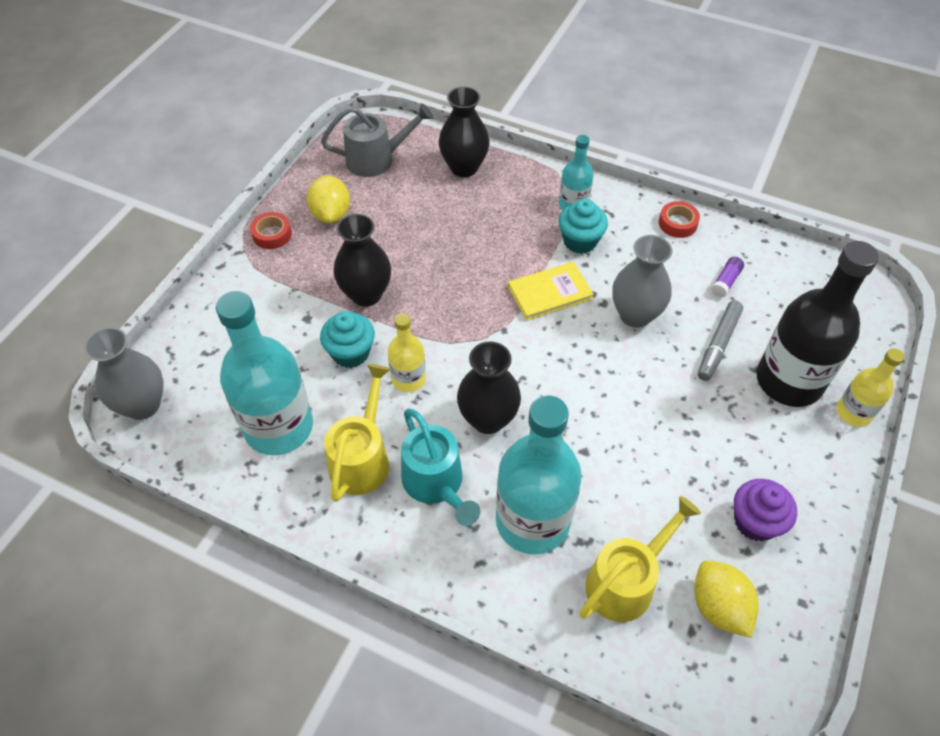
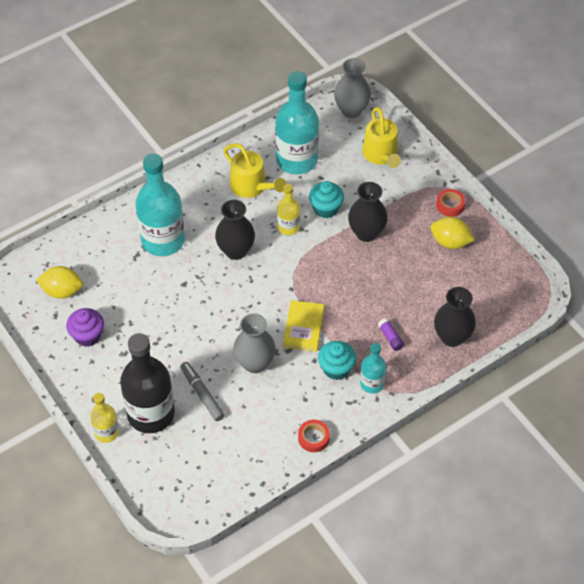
camera: 120 degrees right, 0 degrees up
(377, 159) = (492, 289): grey watering can -> none
(436, 484) = (213, 211): turquoise watering can -> none
(626, 581) = (103, 262): yellow watering can -> yellow watering can (381, 155)
(725, 282) = (245, 432): purple glue stick -> purple glue stick (390, 338)

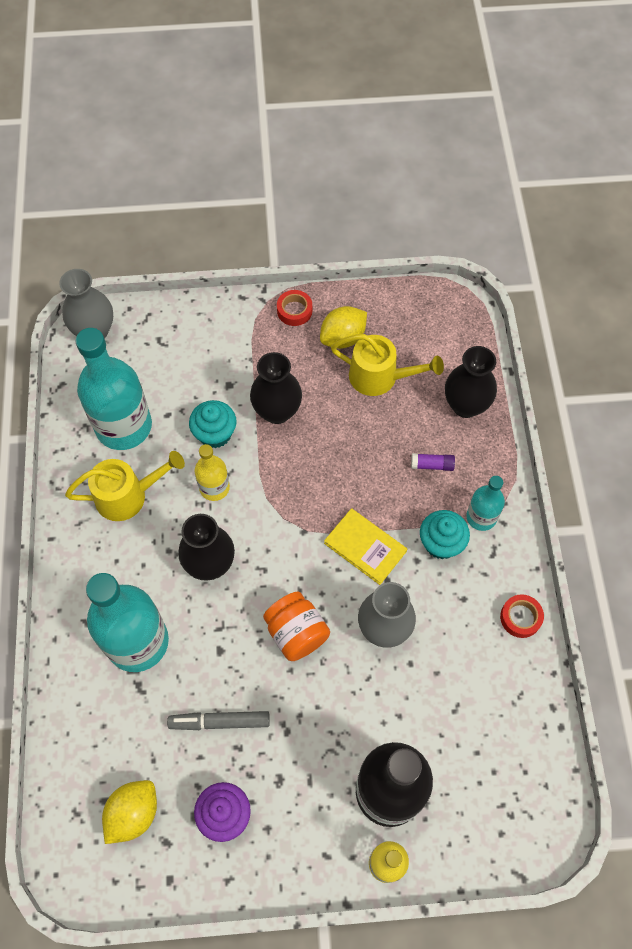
camera: 60 degrees left, 10 degrees up
(202, 394) = (393, 713): grey marker -> grey marker (219, 722)
(221, 317) = (296, 633): none -> orange jar
(381, 155) = (180, 337): yellow watering can -> yellow watering can (380, 377)

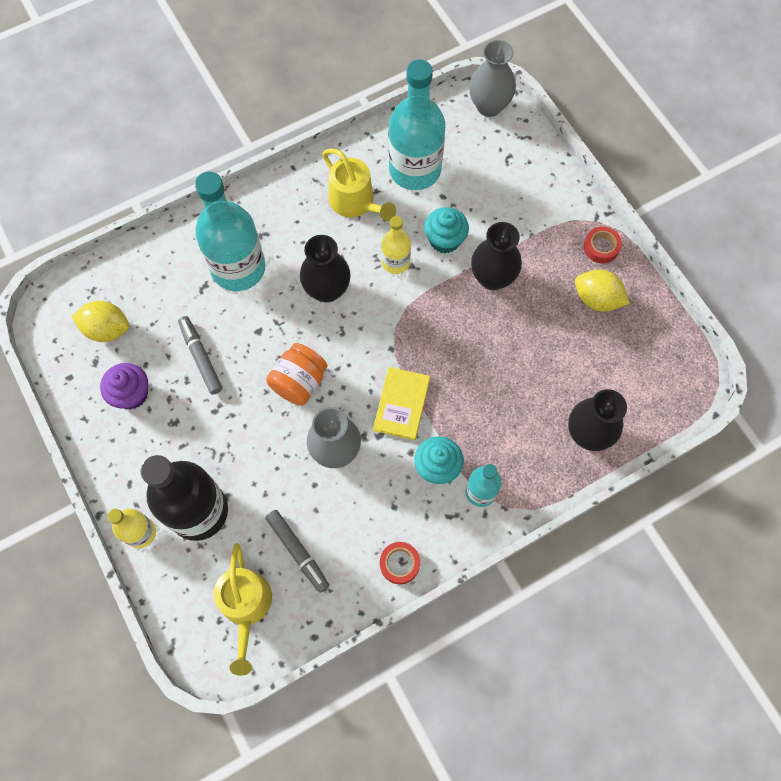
camera: 65 degrees right, 5 degrees up
(380, 377) = (574, 348): yellow watering can -> yellow watering can (246, 607)
(432, 465) = (510, 428): purple glue stick -> none
(471, 707) = (298, 551): none -> grey marker

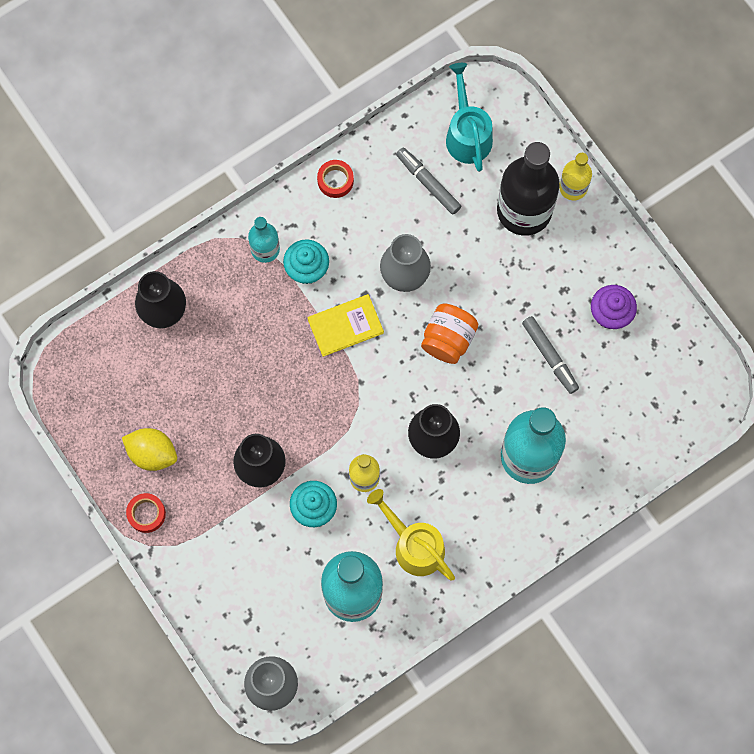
camera: 175 degrees right, 5 degrees up
(107, 329) = (650, 378): yellow lemon -> none
(246, 607) = (467, 134): yellow watering can -> turquoise watering can
(402, 404) = (345, 326): yellow book -> yellow book turned 60 degrees clockwise

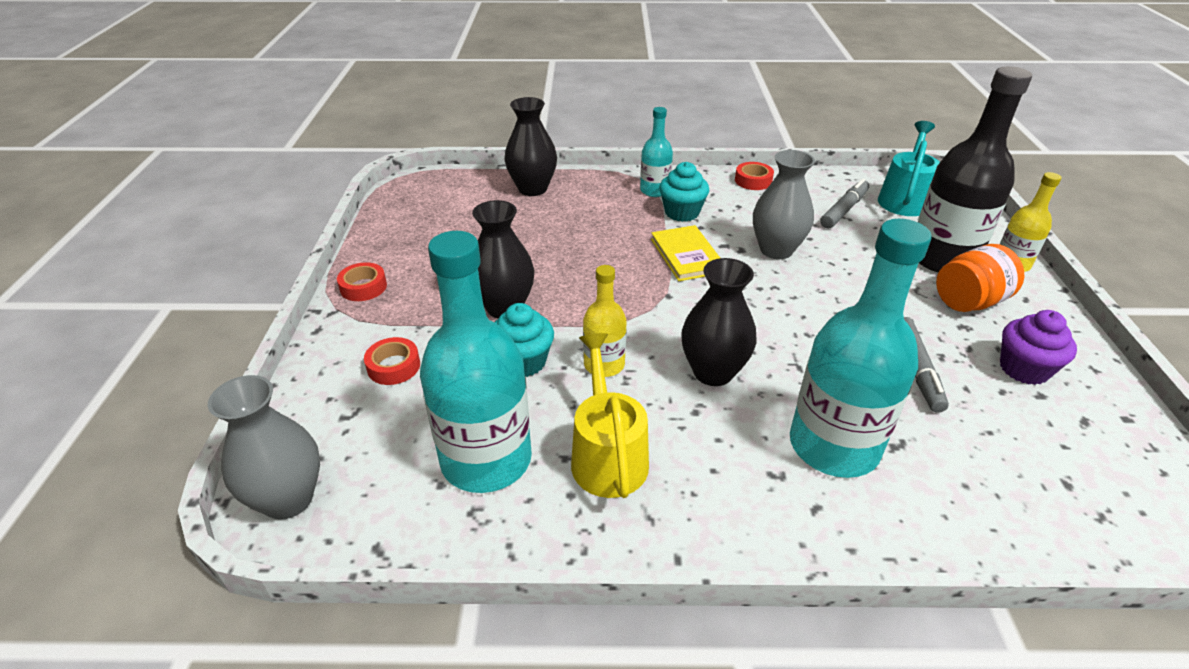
camera: 35 degrees right, 35 degrees down
(152, 453) = (420, 254): yellow lemon -> none
(238, 566) = (393, 366): none -> red tape
(345, 326) = (687, 255): yellow book -> yellow book turned 60 degrees clockwise
(428, 183) = (843, 210): grey marker -> grey marker turned 45 degrees clockwise
(448, 339) = (792, 306): orange jar -> orange jar (969, 302)

